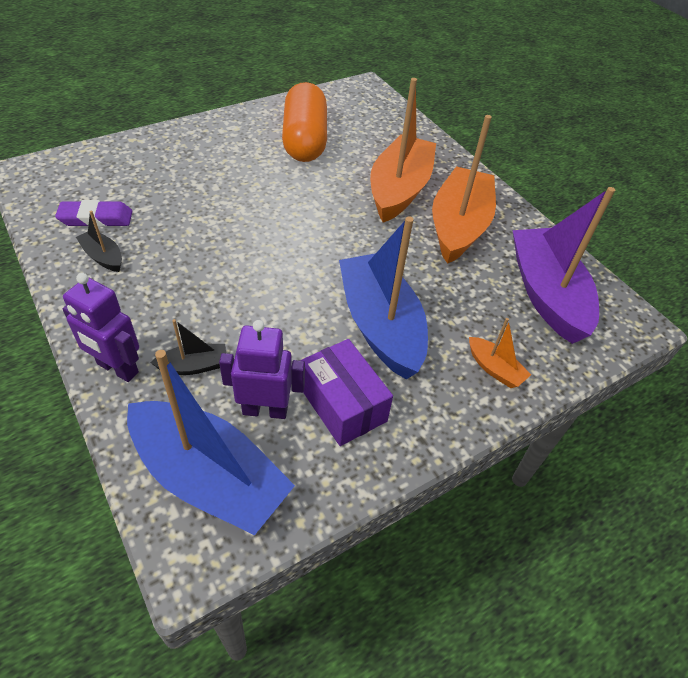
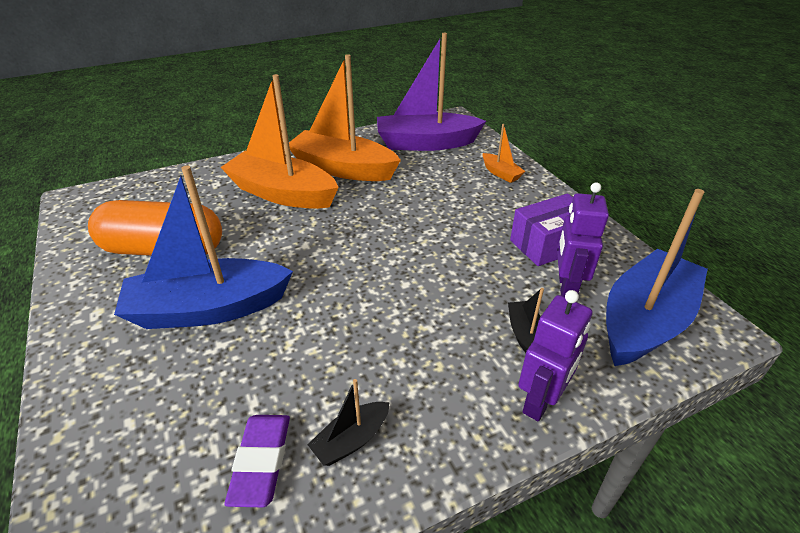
camera: 80 degrees left, 10 degrees down
(380, 325) = (462, 219): blue boat -> blue boat (208, 309)
(494, 369) = (500, 173): orange boat -> orange boat turned 90 degrees clockwise

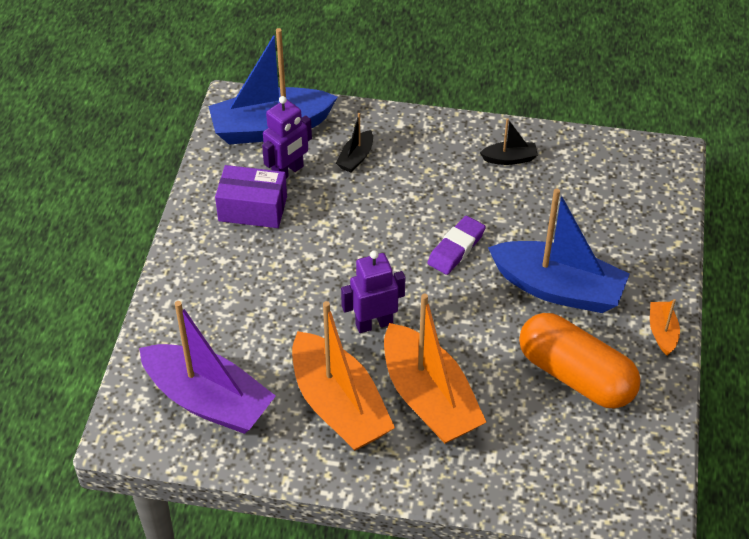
camera: 145 degrees left, 10 degrees up
(261, 462) = (564, 172): purple eraser -> purple eraser (456, 248)
(500, 173) = (189, 305): orange boat -> orange boat (662, 332)
(541, 401) = (389, 124): purple robot -> purple robot (374, 323)

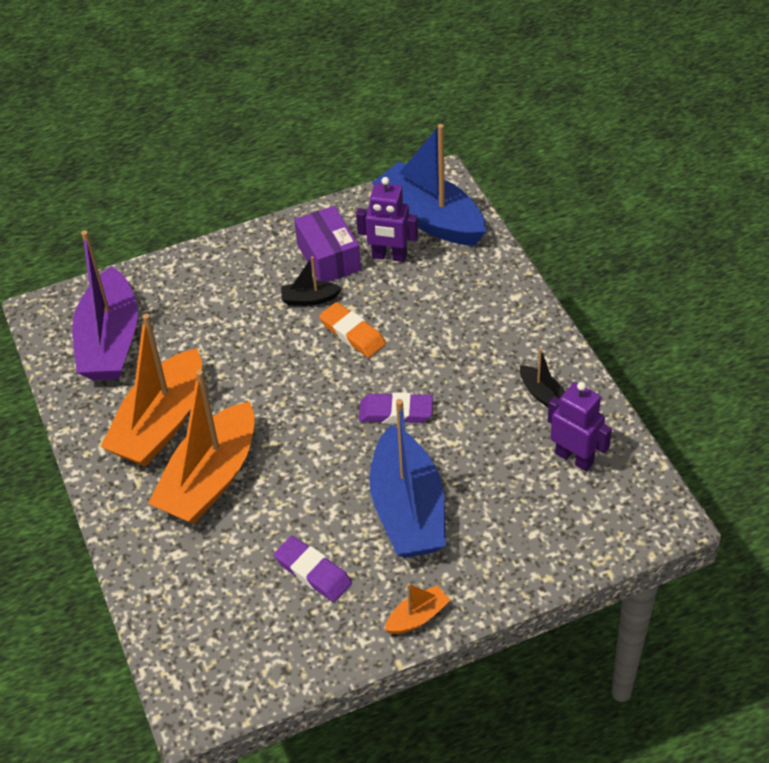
camera: 60 degrees right, 0 degrees up
(351, 234) = (352, 333): none -> orange eraser
(356, 158) = (445, 289): black boat -> black boat (310, 299)
(374, 323) = (264, 400): purple robot -> purple robot (574, 458)
(575, 375) = (313, 572): orange capsule -> purple eraser

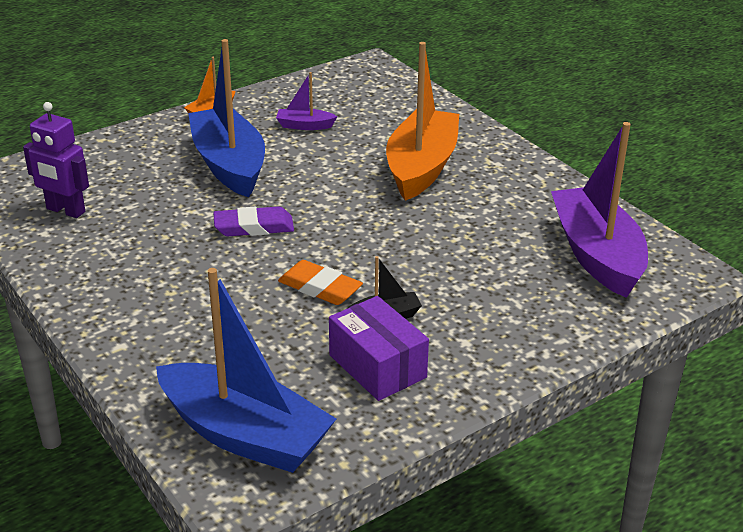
camera: 165 degrees right, 15 degrees down
(161, 423) = (493, 198): orange boat -> none
(313, 572) = (304, 126): purple eraser -> purple boat
(389, 256) = (295, 376): purple robot -> none
(543, 394) = (93, 255): black boat -> none

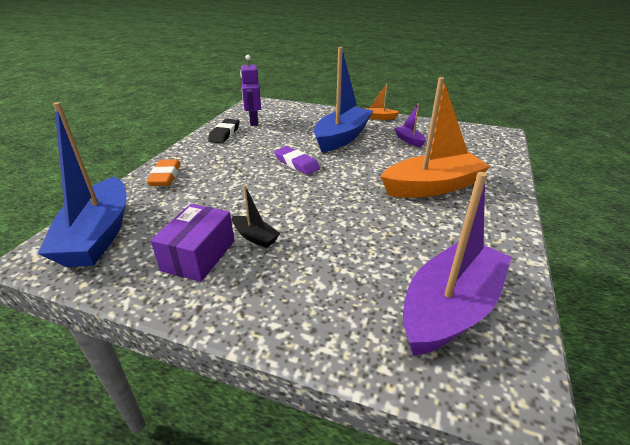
camera: 55 degrees right, 0 degrees up
(71, 250) = (224, 134): none -> black eraser
(320, 288) = (262, 203): orange eraser -> orange eraser (165, 176)

